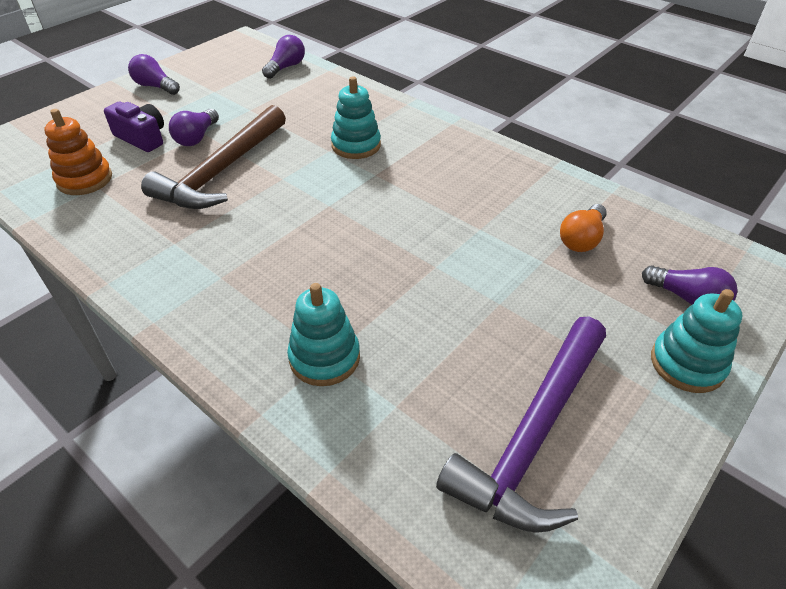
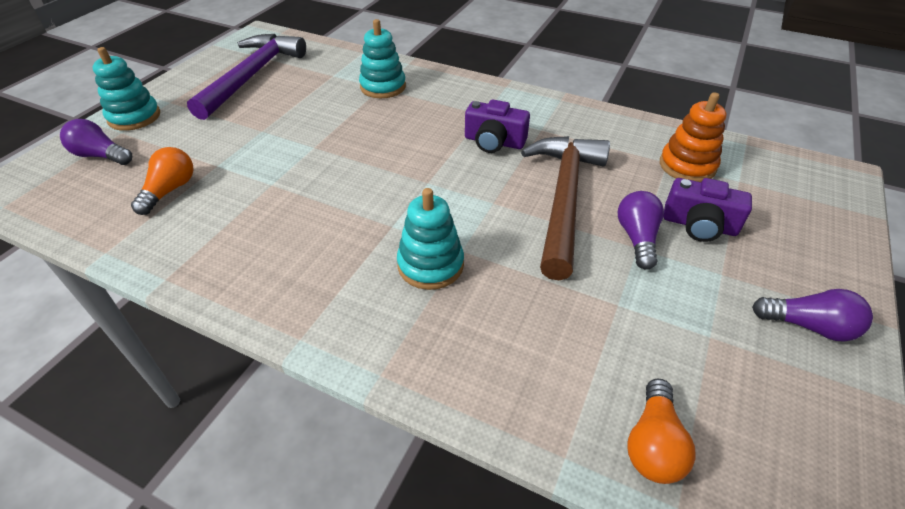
camera: 165 degrees right, 0 degrees up
(236, 236) = (494, 142): none -> purple camera
(286, 67) = (653, 443): purple light bulb -> orange light bulb

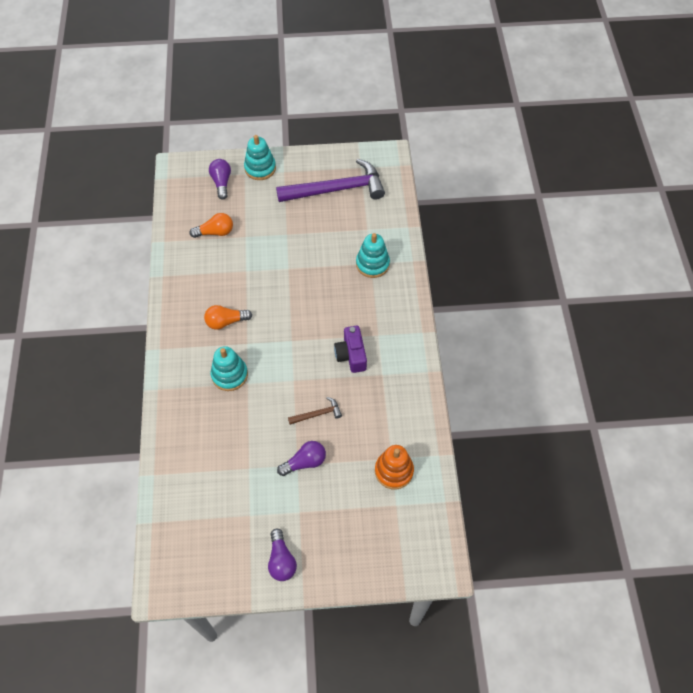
camera: 60 degrees right, 15 degrees up
(564, 199) = (317, 414): brown hammer -> brown hammer, size x0.43
(653, 443) = (176, 505): orange light bulb -> orange light bulb (226, 322)
(699, 225) = (335, 491): purple camera -> none

